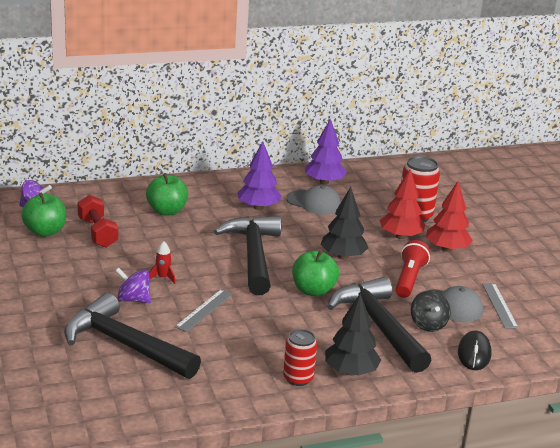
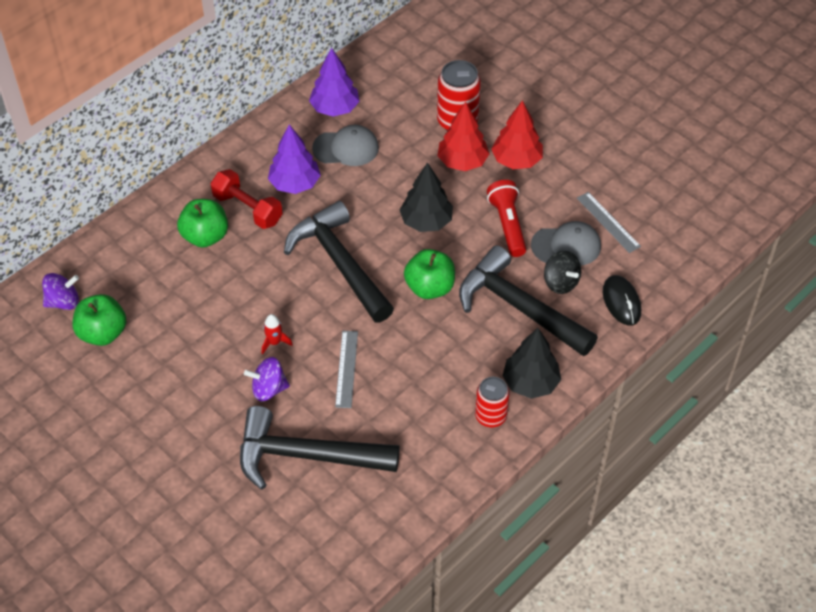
camera: 25 degrees left, 25 degrees up
(97, 233) = (159, 307): red dumbbell -> red dumbbell (247, 209)

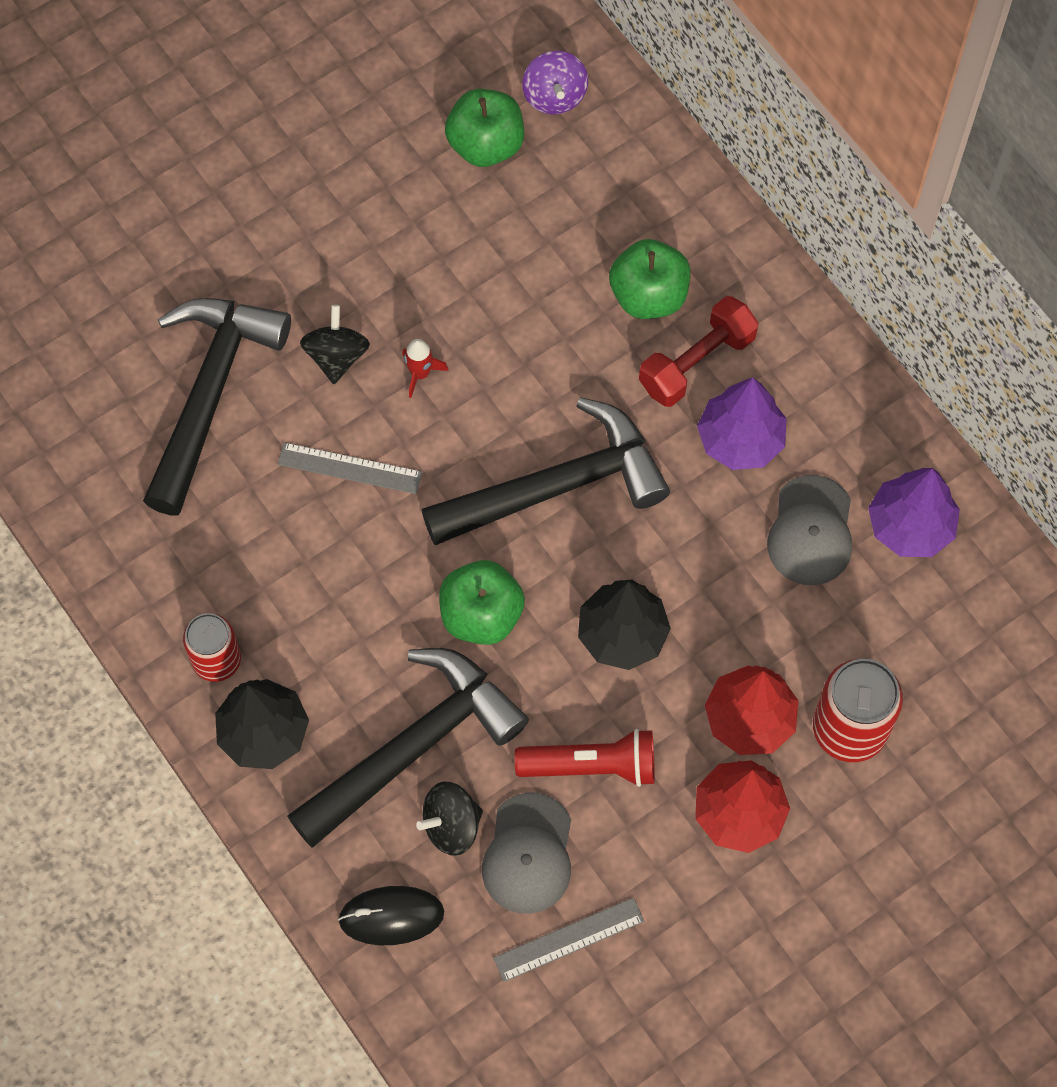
camera: 100 degrees right, 15 degrees up
(268, 389) = (336, 356): purple spinning top -> black spinning top

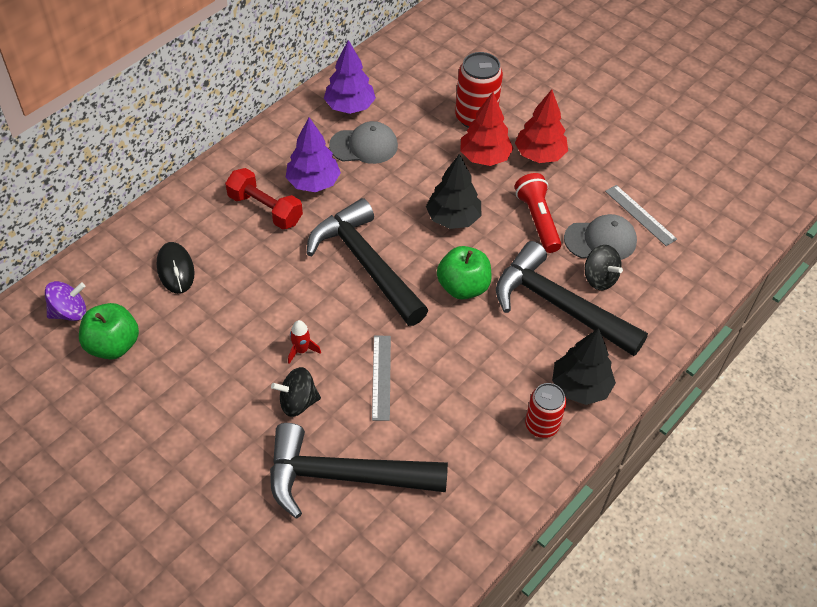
camera: 105 degrees left, 15 degrees down
(391, 916) = (665, 297): black mouse -> black mouse (175, 269)
(648, 296) = (221, 239): green apple -> none

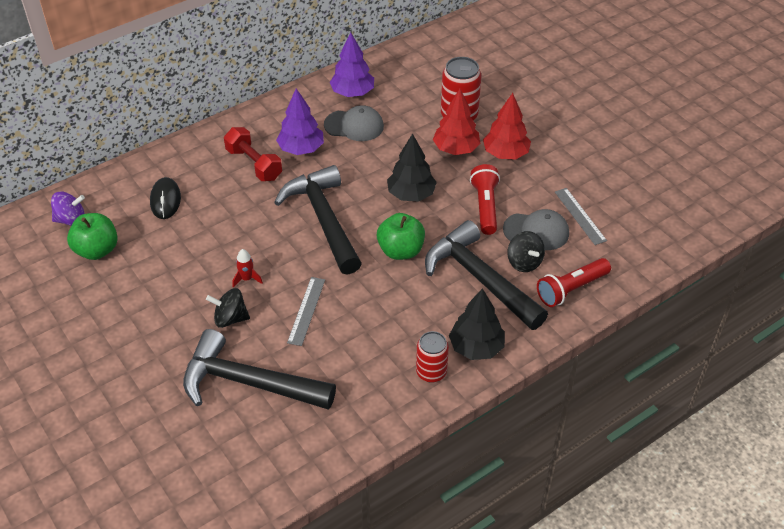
camera: 15 degrees right, 5 degrees down
(658, 301) = (571, 289): none -> red flashlight

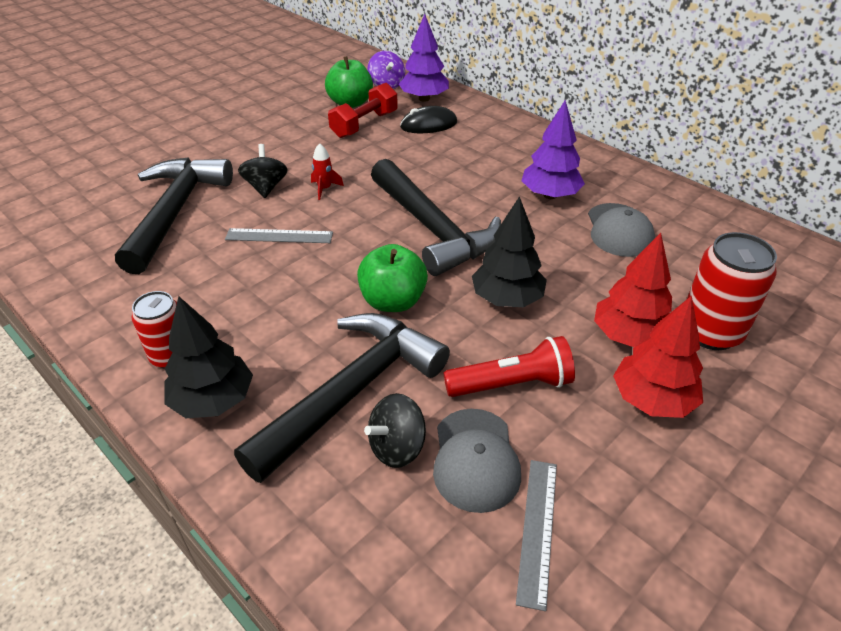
camera: 80 degrees right, 5 degrees down
(254, 164) = (506, 167): red dumbbell -> red dumbbell (364, 124)
(324, 219) = (432, 229): black hammer -> black hammer turned 90 degrees clockwise
(352, 93) = (685, 220): purple tree -> purple tree (424, 98)
(571, 289) = (343, 524): red flashlight -> none
(580, 216) = (538, 529): grey ruler -> grey ruler turned 45 degrees counterclockwise

